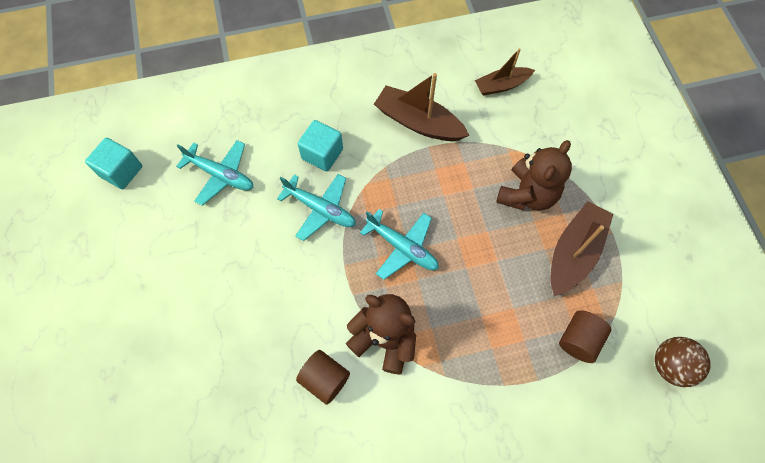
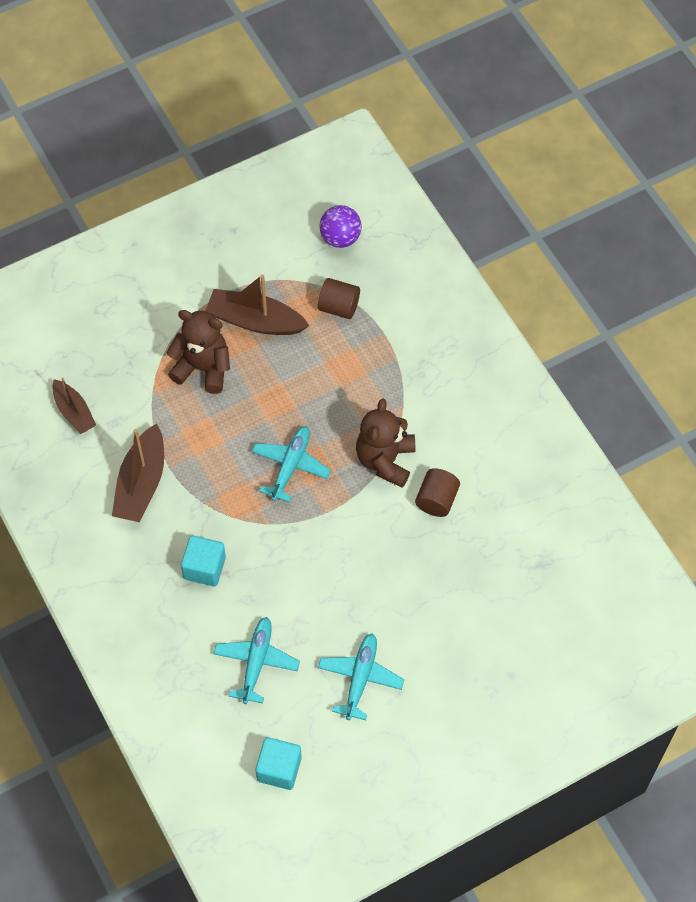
camera: 105 degrees left, 5 degrees down
(320, 209) = (270, 551): turquoise plane -> turquoise plane (360, 678)
(670, 365) = (340, 238): brown ball -> purple ball

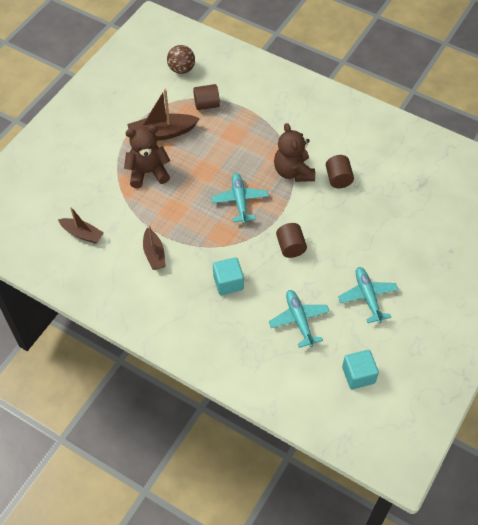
camera: 30 degrees left, 5 degrees down
(141, 483) = (154, 254): brown boat -> brown boat, size x0.64
(311, 561) = (290, 247): none -> brown cylinder
(340, 238) = (181, 69): purple ball -> brown ball

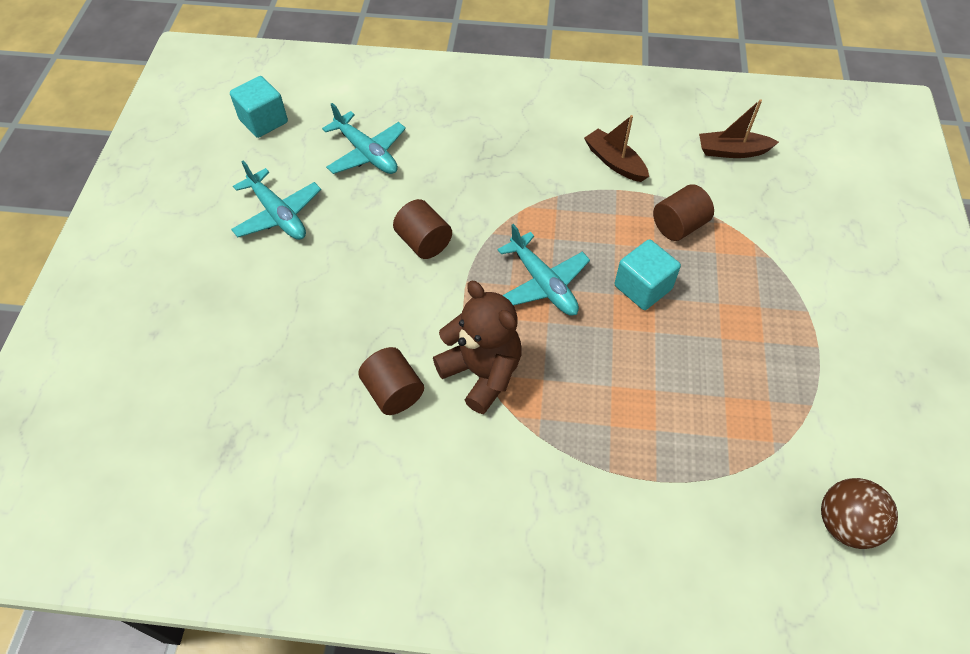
camera: 155 degrees right, 0 degrees up
(148, 172) = (721, 273): brown teddy bear -> none
(162, 133) = (758, 353): brown boat -> none
(206, 105) = (728, 453): brown cylinder -> brown cylinder (678, 226)
(228, 282) = (488, 163): turquoise cube -> turquoise cube (643, 287)

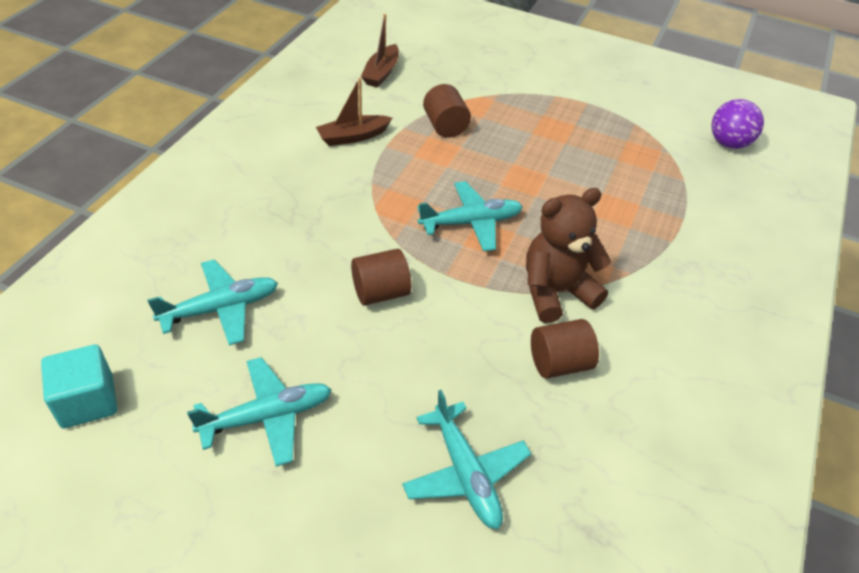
camera: 75 degrees left, 10 degrees down
(261, 348) = (465, 473): none -> turquoise plane
(643, 287) = (500, 166): turquoise cube -> none
(845, 523) = (728, 143): brown ball -> purple ball

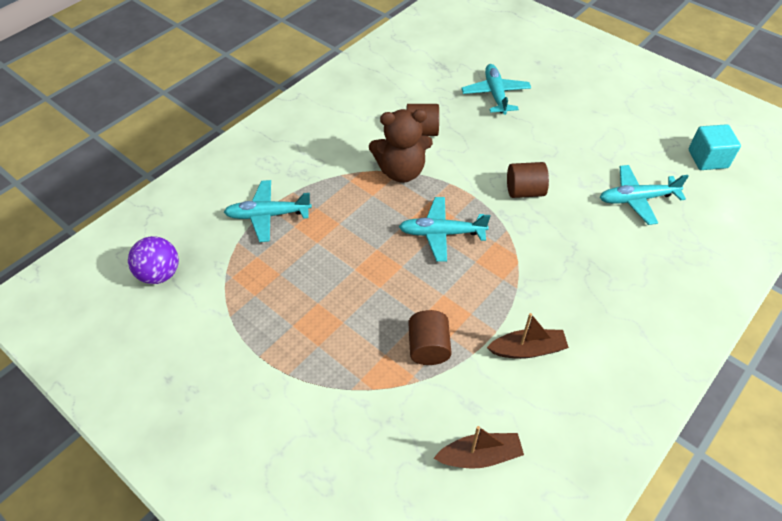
camera: 160 degrees left, 5 degrees up
(267, 417) = (600, 134): turquoise plane -> turquoise plane (268, 215)
(381, 73) = (479, 456): brown boat -> brown boat turned 45 degrees clockwise

